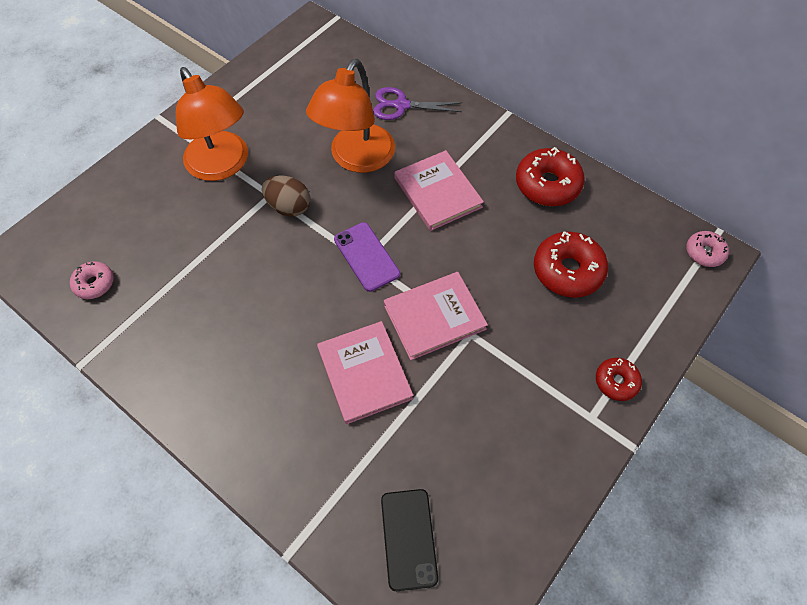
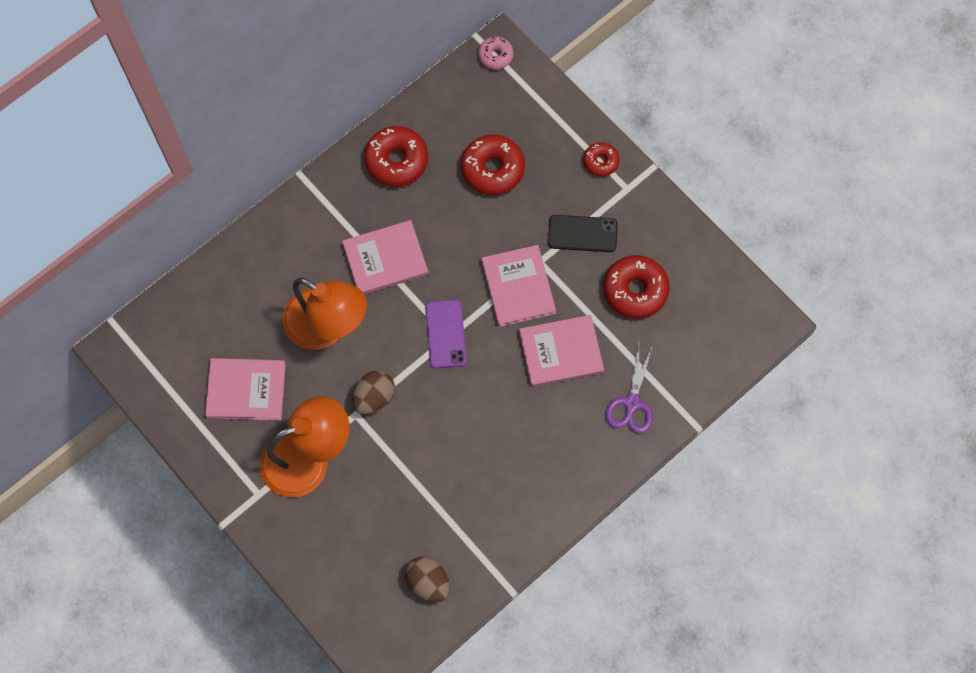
camera: 80 degrees left, 10 degrees up
(94, 284) = (428, 582): pink donut -> brown egg
(285, 111) = (246, 390): none -> pink book
(366, 256) = (445, 334): purple phone -> purple phone turned 75 degrees counterclockwise
(401, 105) = (265, 273): purple scissors -> purple scissors (632, 403)
(408, 538) = (698, 339): black phone -> black phone (582, 234)
(459, 447) = (635, 290): none -> red donut

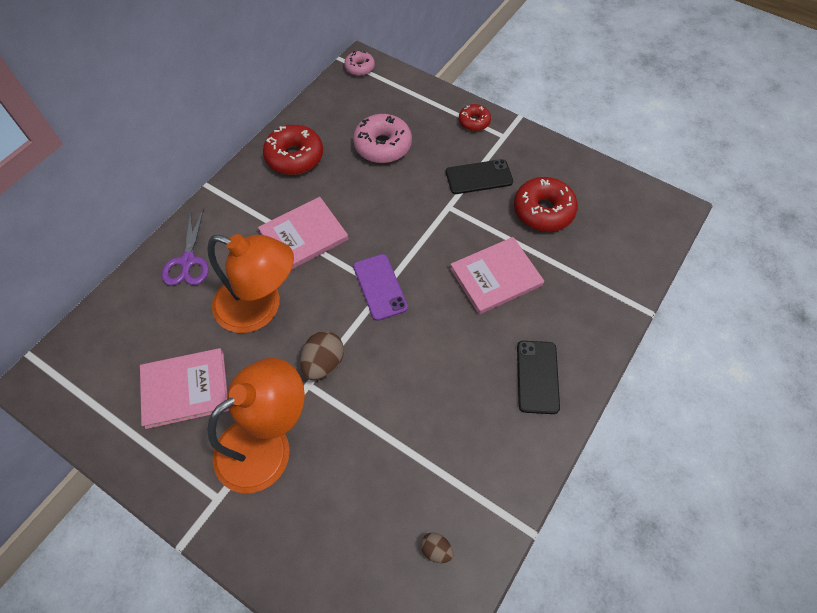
camera: 15 degrees left, 10 degrees down
(428, 582) = (436, 549): brown egg -> brown egg, size x0.56
(492, 169) = (382, 146): red donut -> pink donut
(518, 287) = (436, 231): pink book -> none
(565, 461) = (537, 377): none -> black phone
(632, 403) = (580, 306): purple scissors -> purple scissors (188, 261)

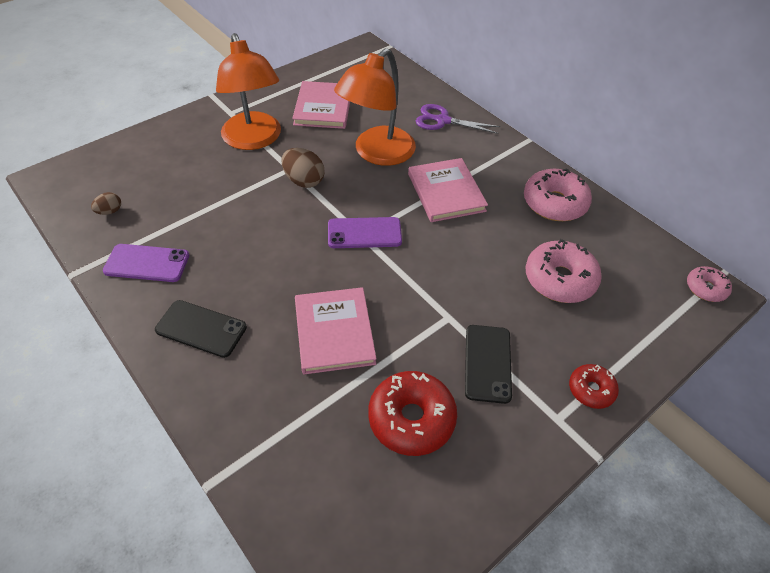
camera: 105 degrees right, 10 degrees down
(294, 157) = (554, 203): red donut -> pink donut
(489, 464) = (147, 263): none -> purple phone

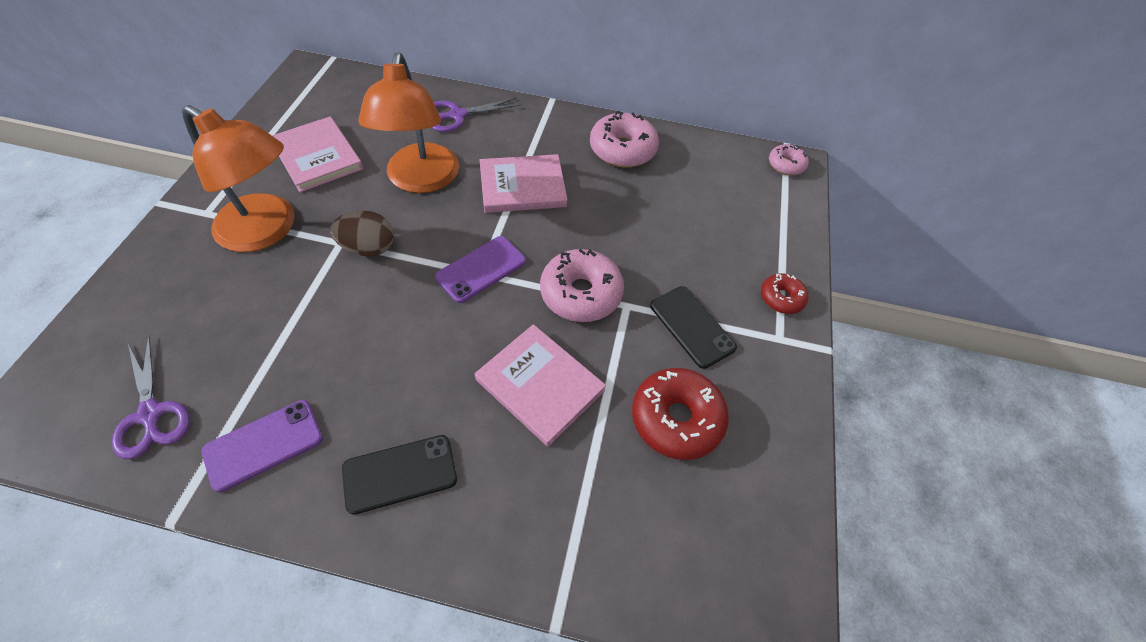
camera: 40 degrees left, 5 degrees up
(110, 211) = (151, 414): brown egg -> purple scissors
(446, 192) = (522, 186): pink book -> pink book turned 45 degrees counterclockwise
(559, 279) = (683, 217): pink donut -> pink donut (581, 293)

